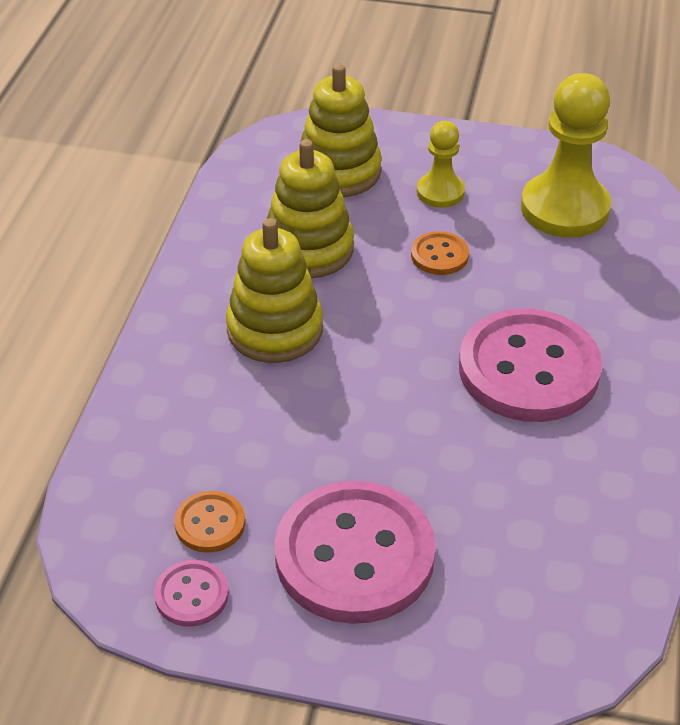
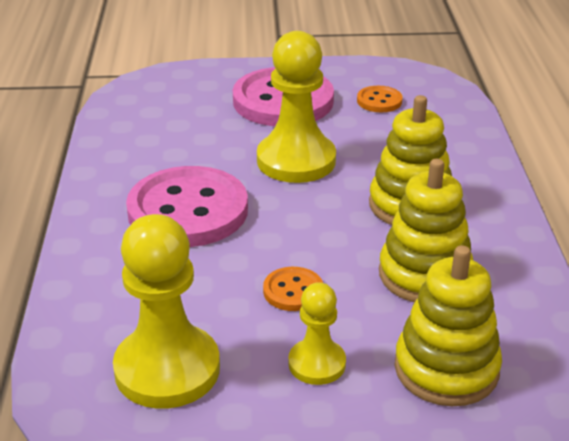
camera: 165 degrees right, 10 degrees down
(191, 595) = (368, 75): pink button -> none
(378, 424) = (296, 160): none -> yellow pawn

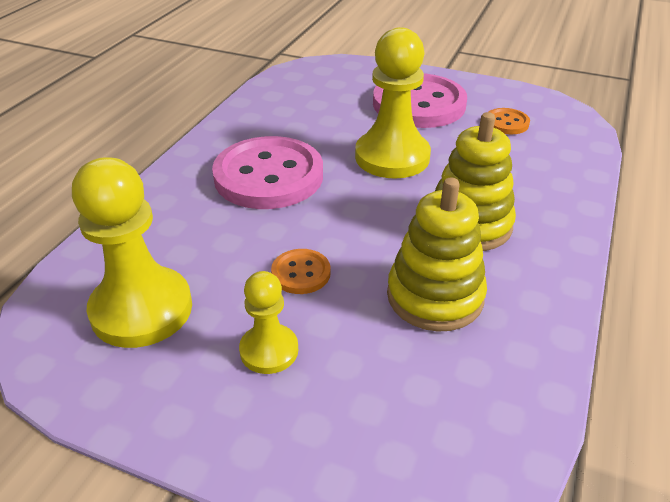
camera: 25 degrees right, 5 degrees up
(446, 369) = (388, 402): yellow stacking toy -> none

